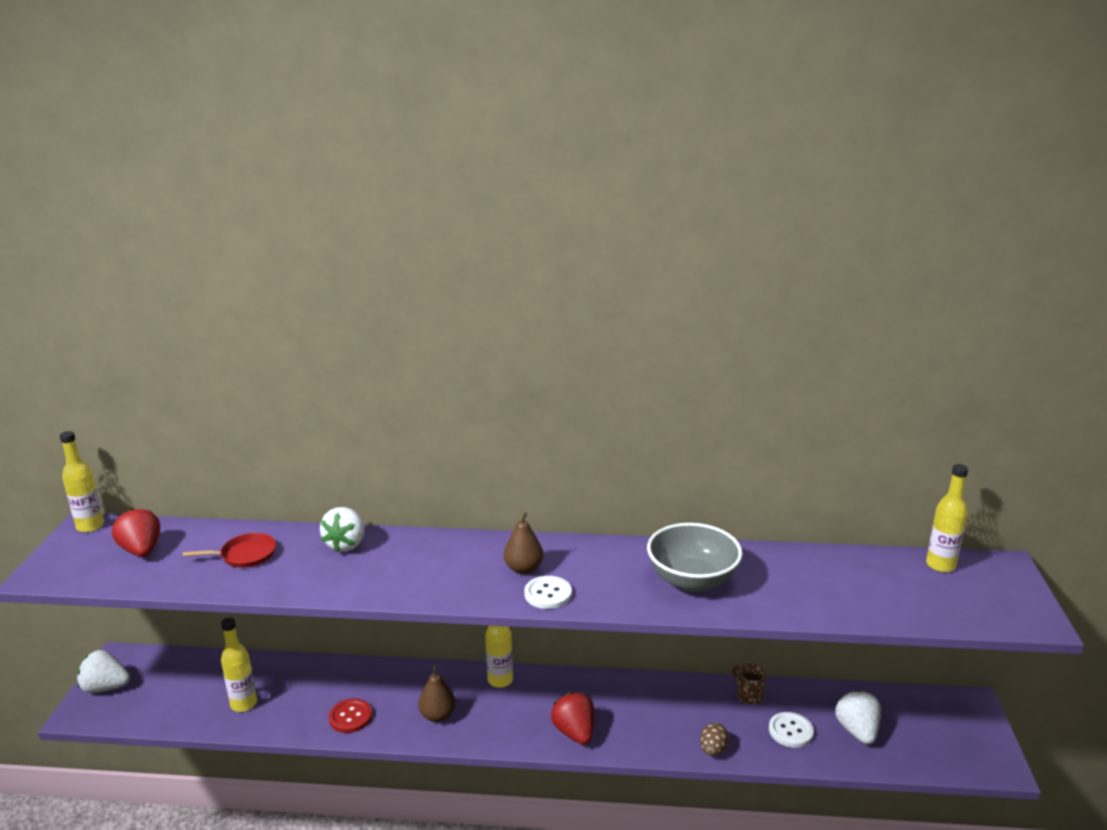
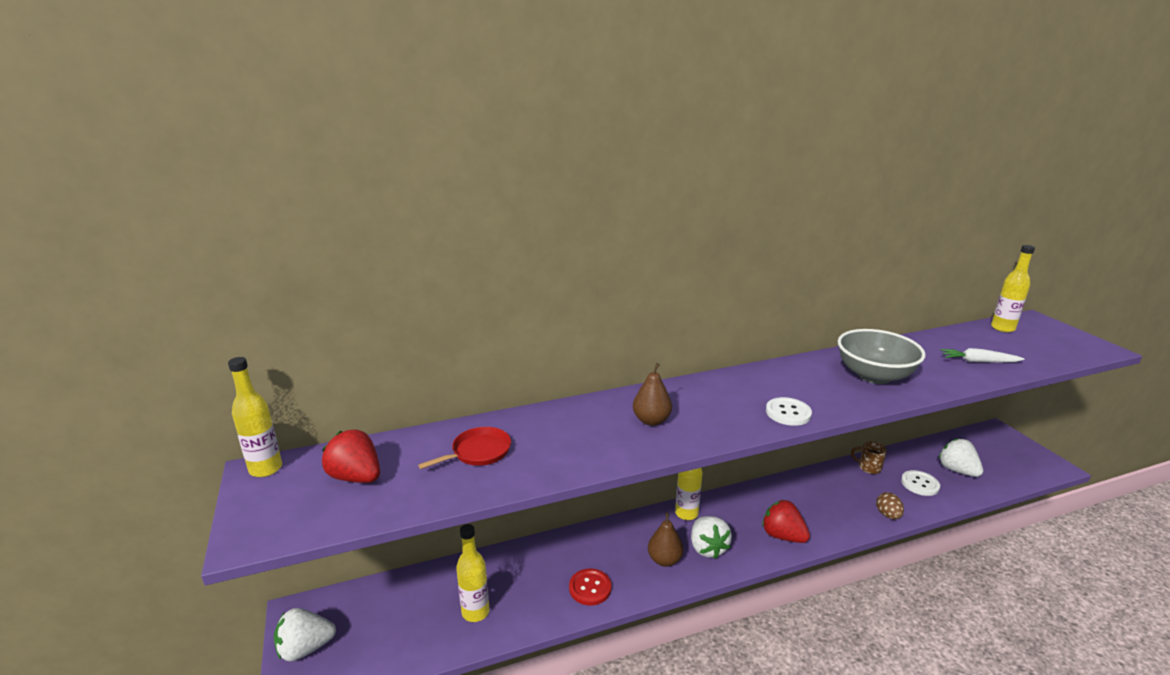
camera: 25 degrees left, 0 degrees up
(346, 544) = (568, 418): white strawberry -> white strawberry (707, 548)
(523, 569) = (744, 399): brown pear -> brown pear (651, 420)
(841, 596) = (978, 361): none -> white carrot

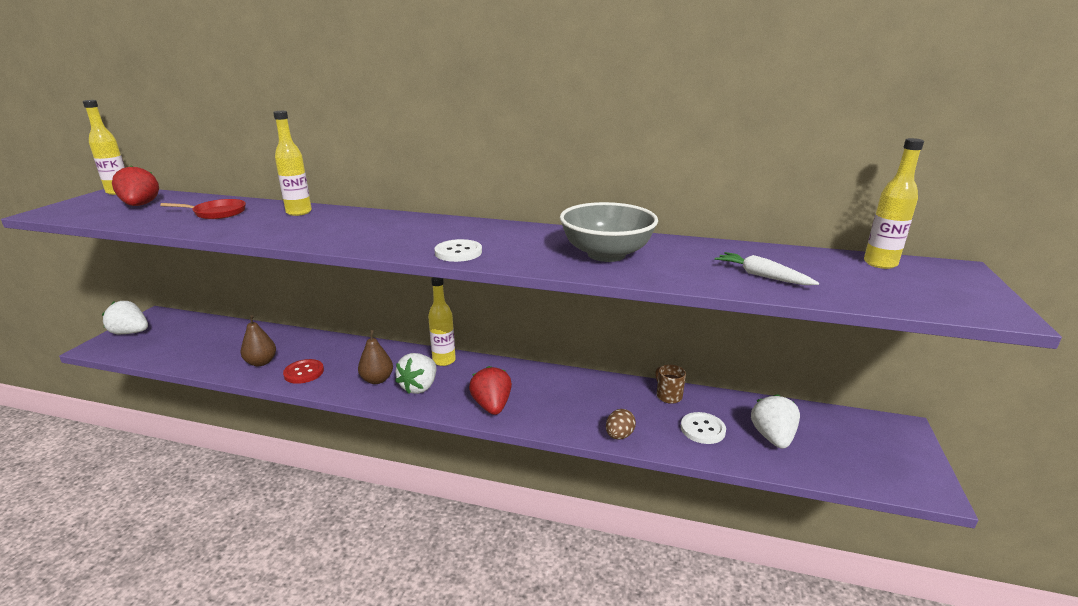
camera: 35 degrees right, 0 degrees up
(475, 612) = (225, 354): yellow bottle -> yellow bottle (299, 212)
(651, 420) = (350, 228): brown pear -> brown pear (261, 362)

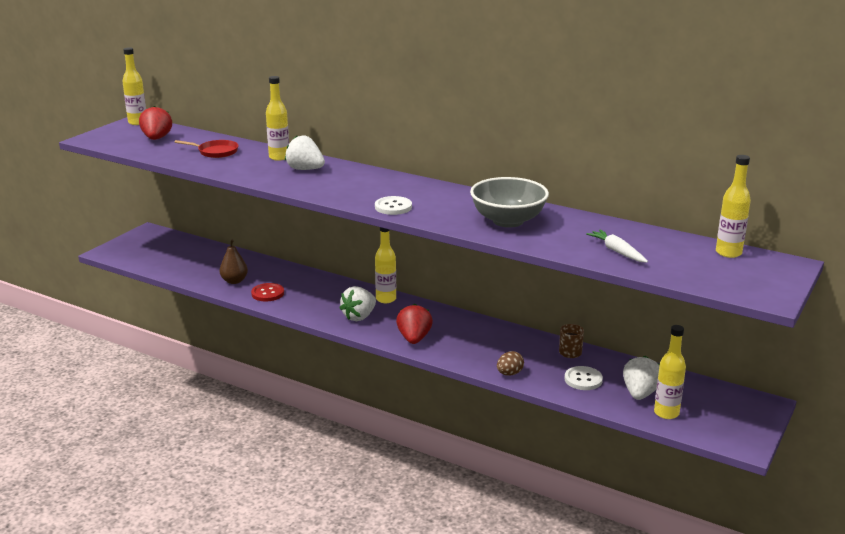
camera: 15 degrees right, 0 degrees up
(131, 333) = (130, 243): white strawberry -> white strawberry (305, 169)
(377, 380) = (326, 307): brown pear -> none
(817, 459) = (666, 413): none -> yellow bottle

